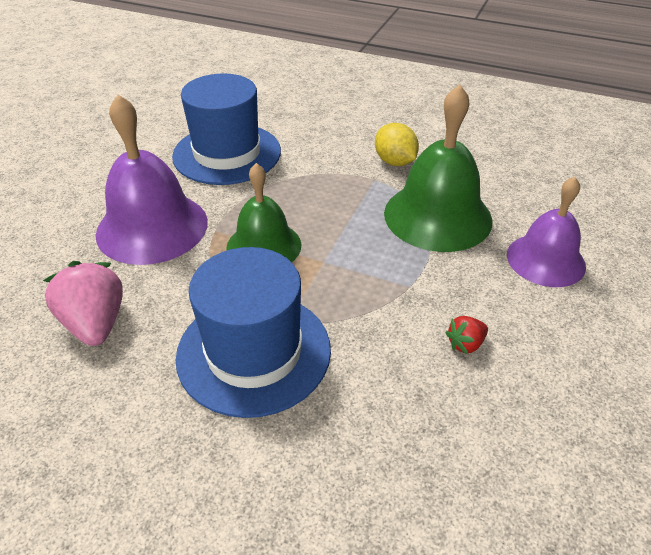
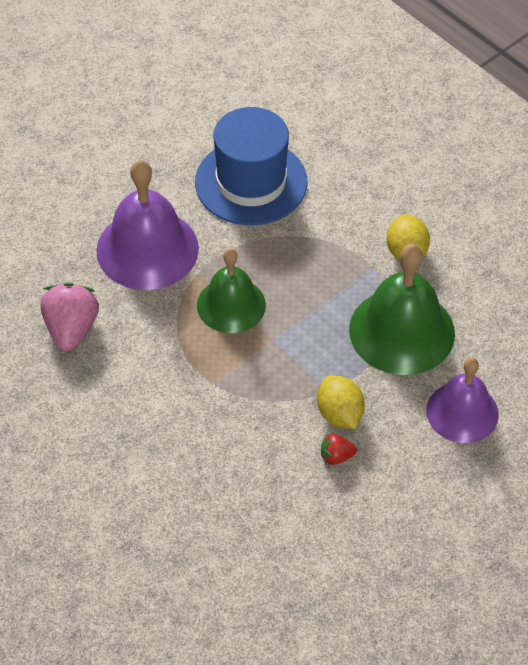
camera: 25 degrees right, 10 degrees up
(254, 352) = (175, 399): blue hat -> none
(437, 302) = (339, 414): none -> yellow lemon

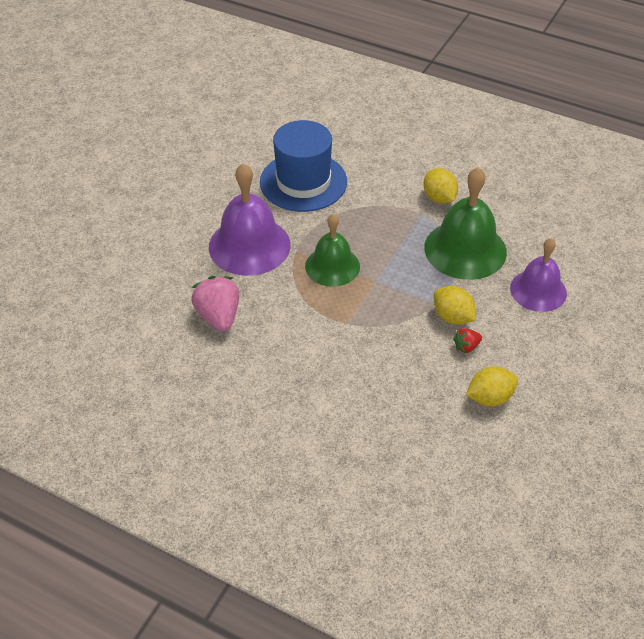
camera: 20 degrees left, 5 degrees down
(330, 528) = (490, 398): none -> yellow lemon

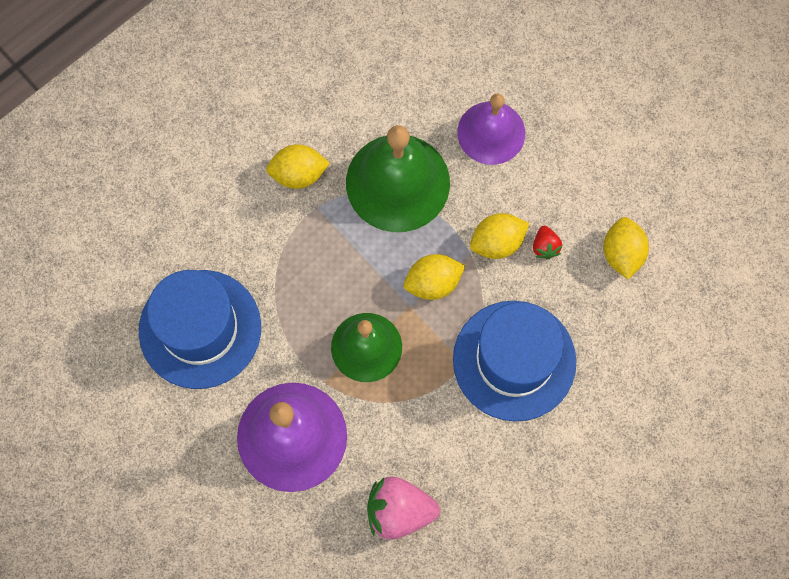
camera: 70 degrees left, 25 degrees up
(364, 352) = (514, 360): none -> blue hat
(400, 289) = (433, 283): none -> yellow lemon

